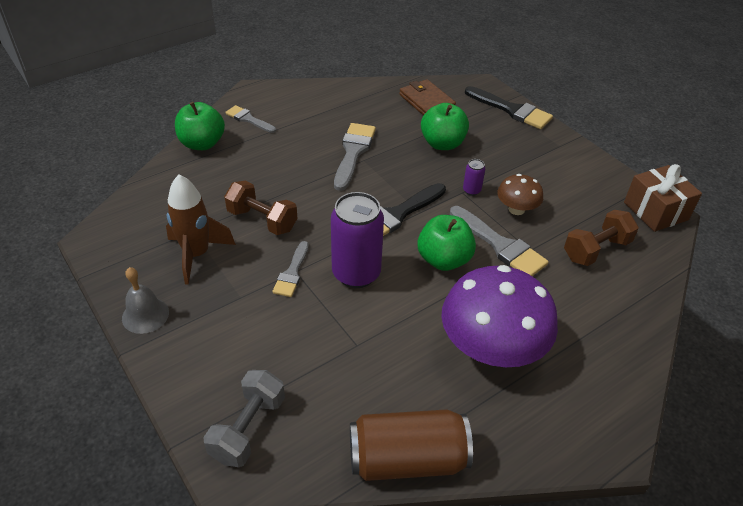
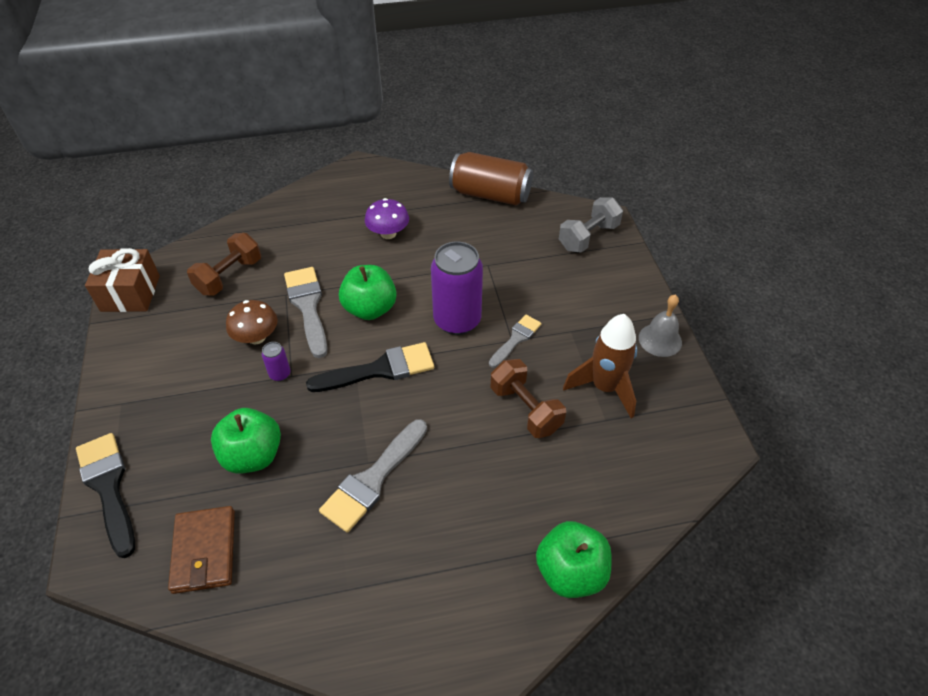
camera: 155 degrees left, 5 degrees up
(248, 119) = (488, 608): grey brush -> none
(491, 348) = (388, 233): purple mushroom -> purple mushroom, size x0.50
(596, 250) = (229, 276): brown dumbbell -> brown dumbbell turned 45 degrees counterclockwise

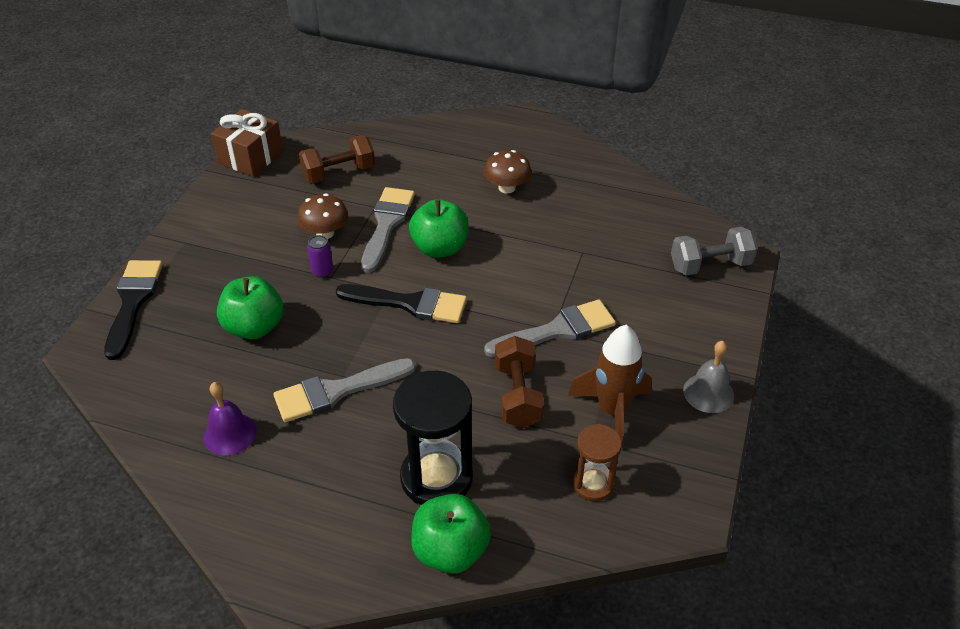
camera: 30 degrees right, 5 degrees down
(204, 551) = (167, 383): brown wallet -> none
(303, 570) = (230, 434): none -> purple bell
(388, 233) = (507, 188): purple mushroom -> brown mushroom
(457, 320) = (513, 290): purple can -> none
(490, 194) = (637, 187): brown can -> none
(513, 514) = (436, 477): none -> black hourglass
(516, 339) = (557, 330): grey brush -> grey brush, size x1.63
(634, 455) = (593, 484): none -> brown hourglass

